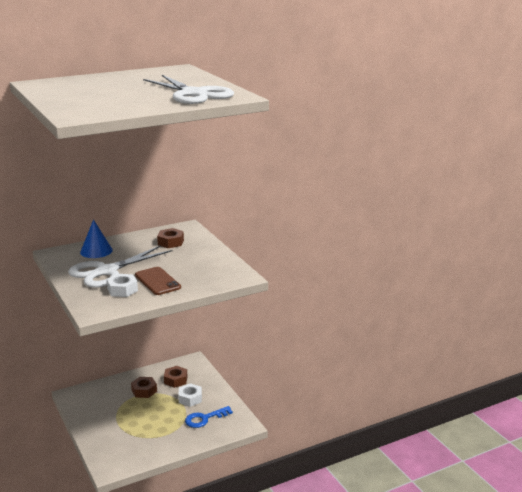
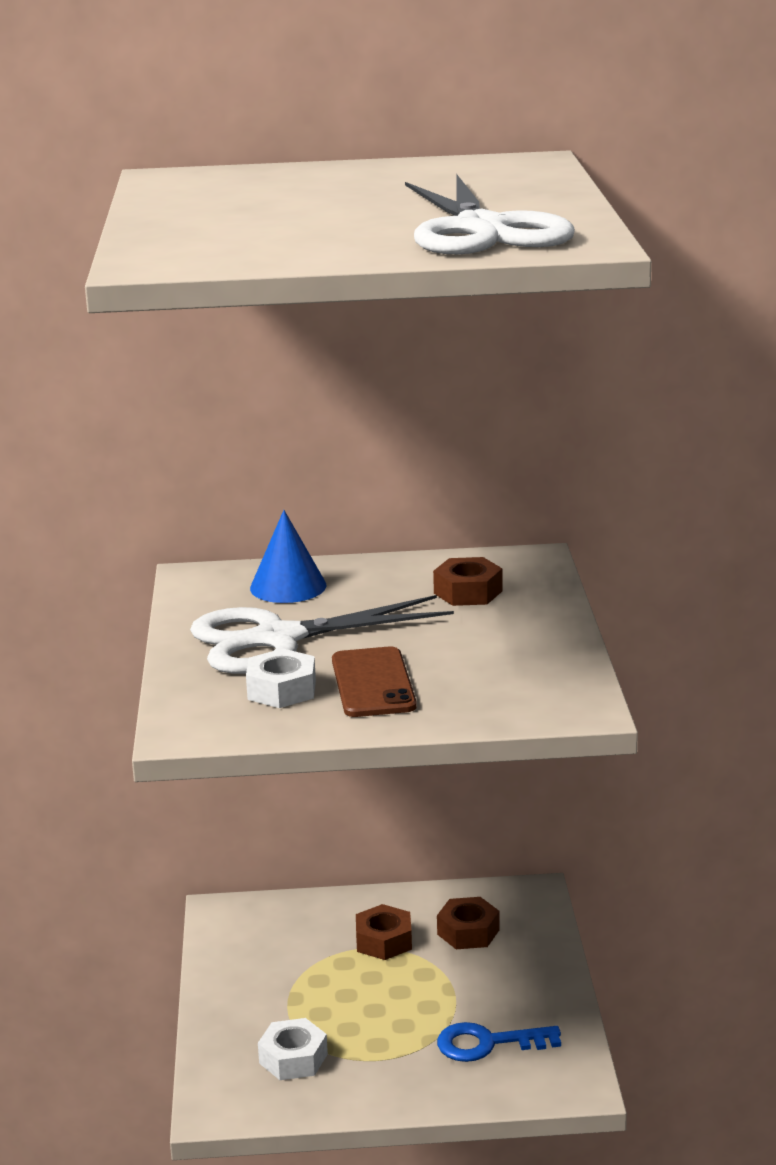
camera: 25 degrees right, 0 degrees up
(190, 398) = (479, 985): white nut -> white nut (293, 1058)

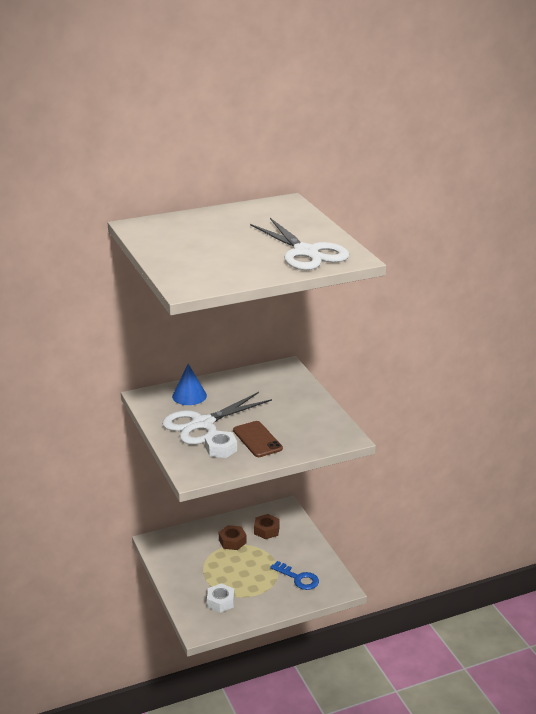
camera: 20 degrees left, 5 degrees up
(468, 592) = (269, 387): brown nut -> none
(487, 1043) = (298, 578): blue key -> blue key turned 120 degrees counterclockwise

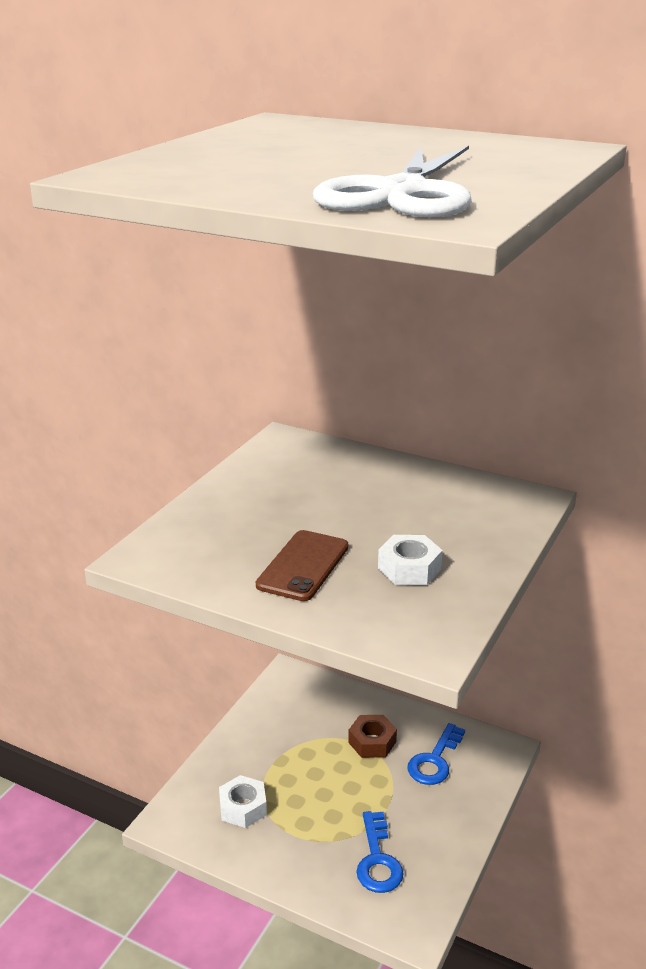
camera: 50 degrees right, 0 degrees up
(189, 396) = (333, 465): blue cone -> none
(203, 424) = (281, 505): white scissors -> none
(221, 449) = (237, 548): white nut -> white nut (409, 568)
(266, 530) = (434, 760): brown nut -> blue key

